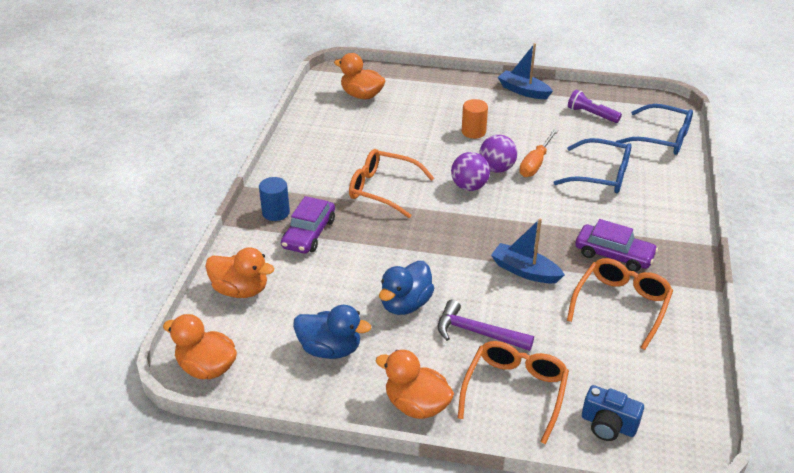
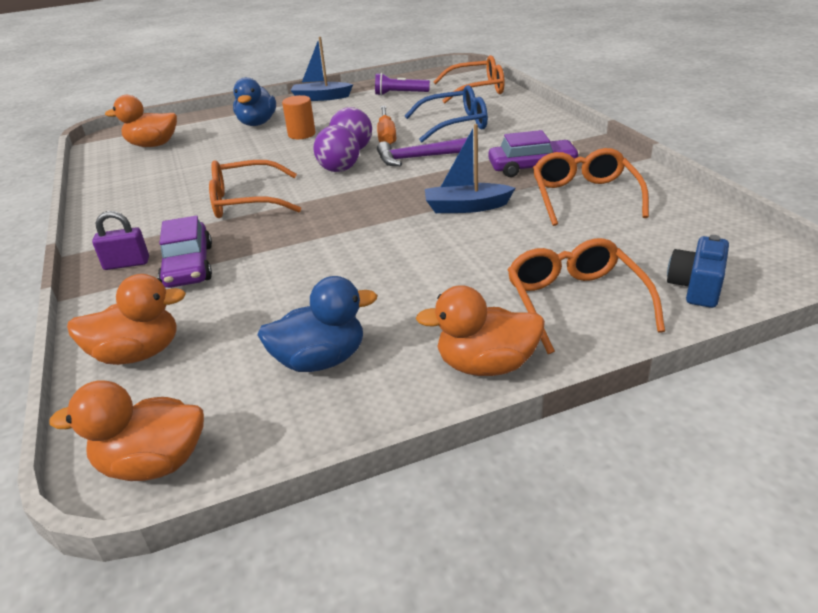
camera: 30 degrees left, 5 degrees down
(276, 212) = (126, 264): blue cylinder -> purple padlock
(405, 304) = (371, 280): blue duck -> blue duck (257, 123)
(477, 332) = (477, 271): purple hammer -> purple hammer (418, 158)
(608, 425) = (696, 287): blue camera -> blue camera turned 120 degrees clockwise
(662, 138) = (476, 89): blue glasses -> orange glasses

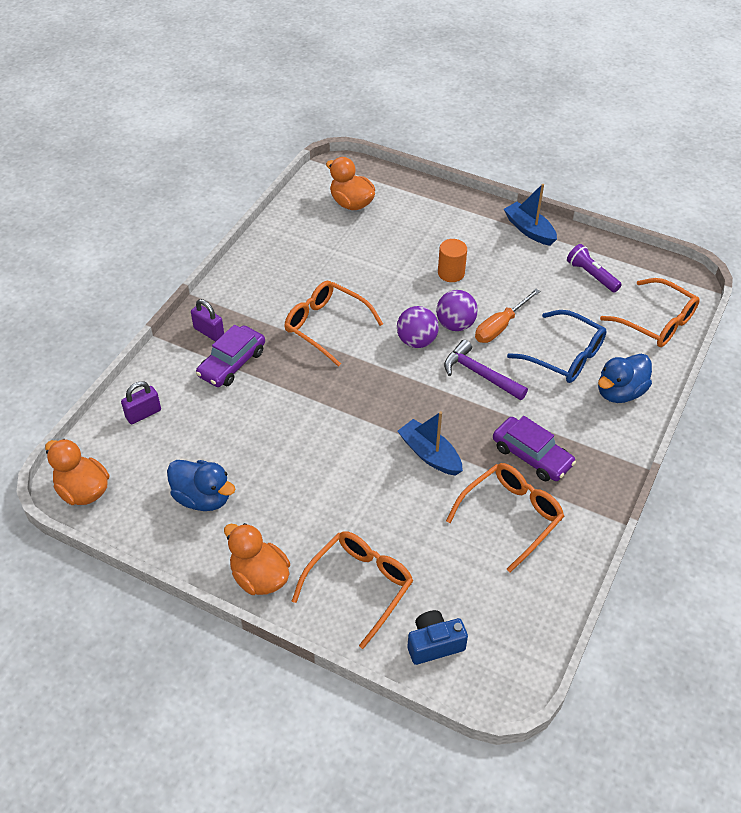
camera: 45 degrees right, 15 degrees up
(138, 354) = (143, 414): orange duck -> purple padlock
(257, 123) = (443, 230): blue duck -> blue duck (620, 392)

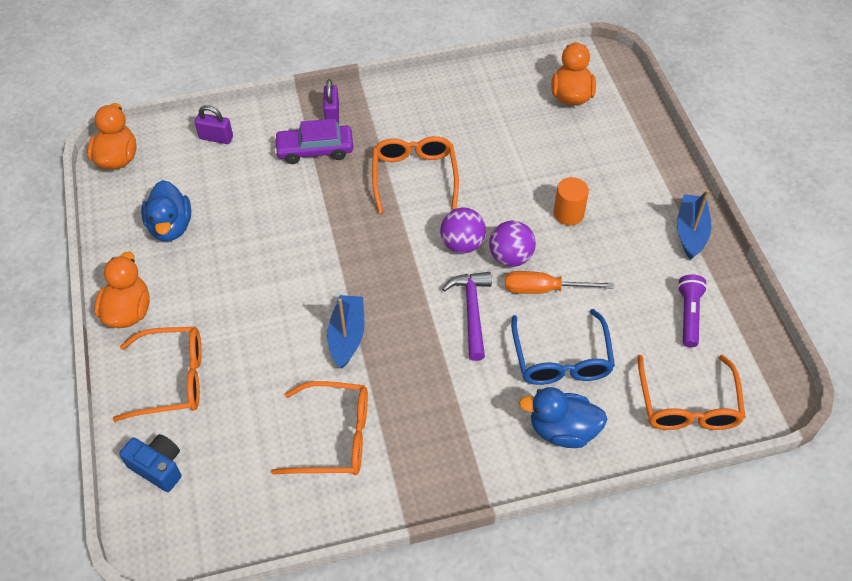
camera: 50 degrees right, 5 degrees up
(532, 456) = (417, 409): purple car -> none

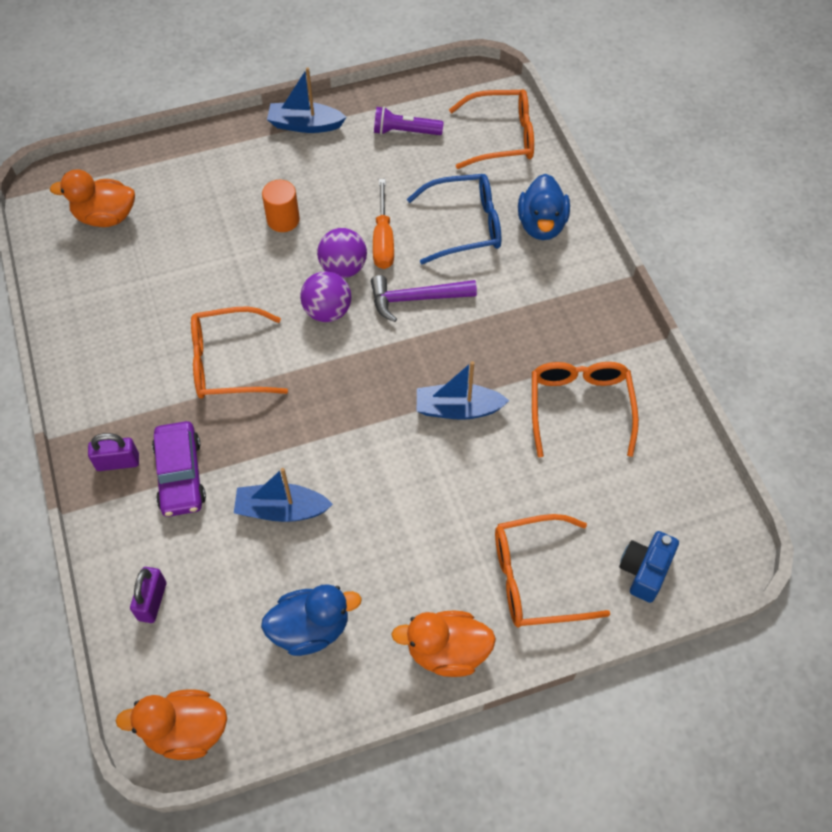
camera: 95 degrees left, 5 degrees up
(172, 379) = (535, 579): orange glasses -> orange glasses turned 90 degrees counterclockwise
(272, 210) = (281, 510): none -> blue boat

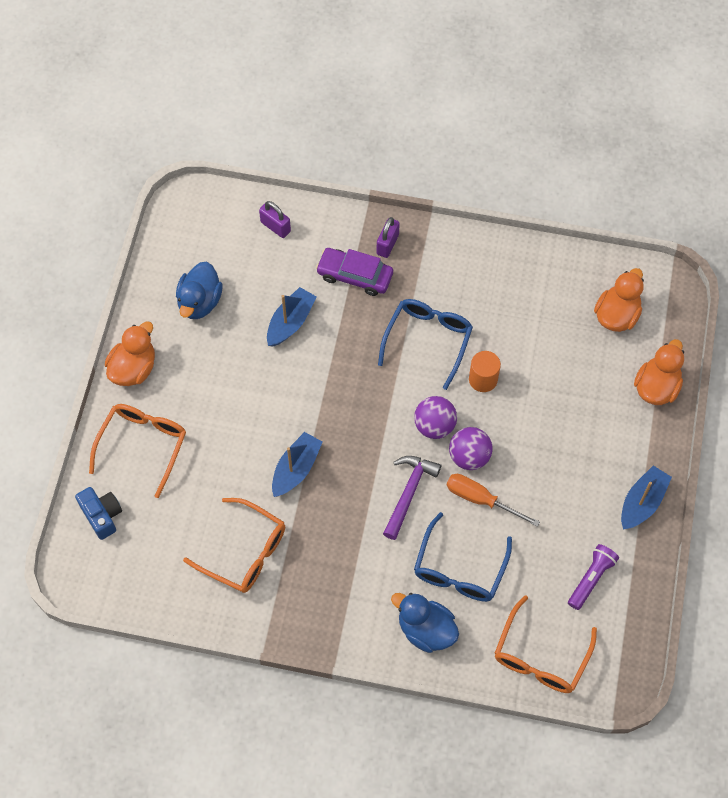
camera: 120 degrees right, 5 degrees up
(186, 731) = (184, 213): orange duck -> orange duck (656, 387)
(228, 363) = (428, 340): orange glasses -> blue glasses
(283, 220) = (543, 436): orange cylinder -> orange cylinder (483, 379)

